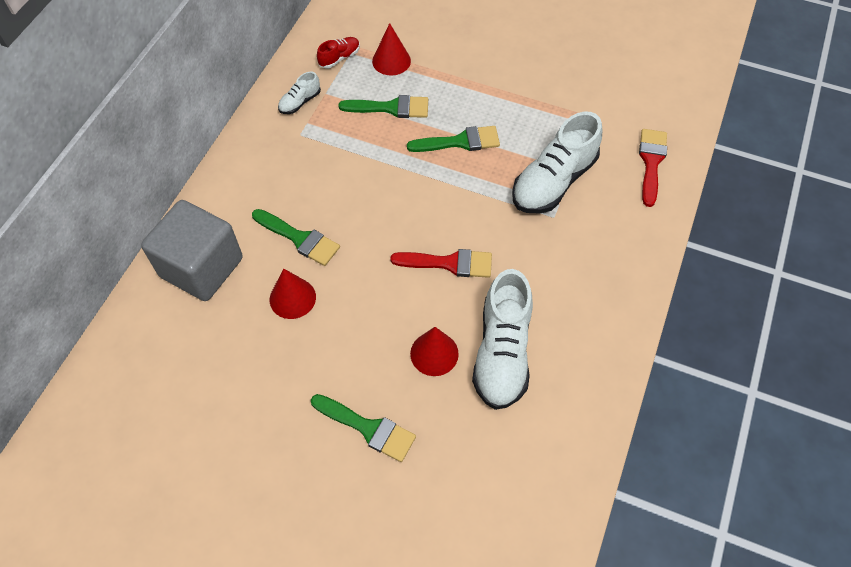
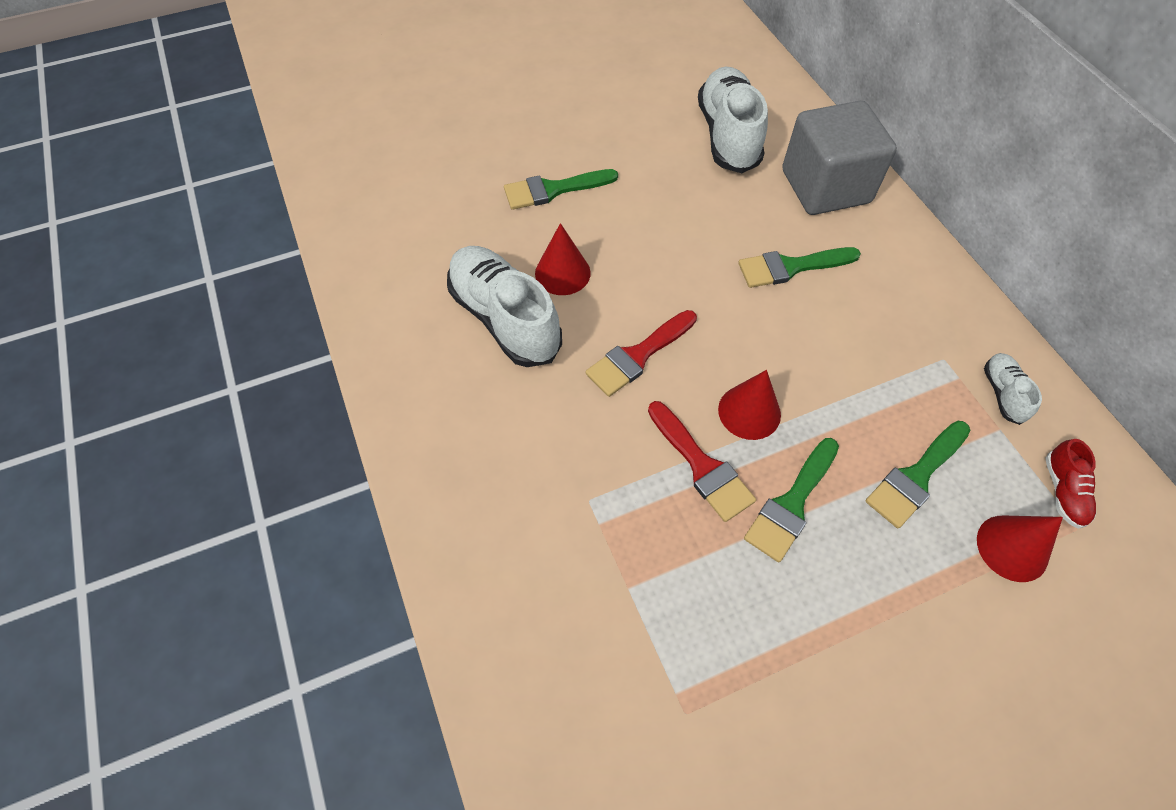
camera: 135 degrees right, 0 degrees up
(292, 298) = (727, 222): red cone -> red cone (749, 412)
(553, 181) = (634, 548): white shoe -> white shoe (728, 136)
(651, 162) = (541, 703): red brush -> red brush (702, 466)

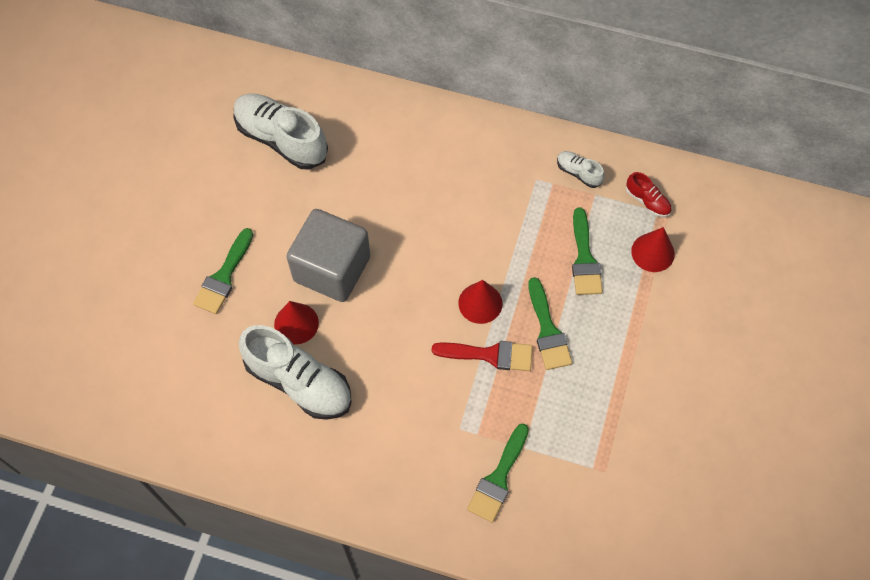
camera: 50 degrees left, 5 degrees up
(505, 318) = (299, 382): white shoe -> white shoe turned 150 degrees counterclockwise
(638, 356) = (394, 330): red brush -> none
(791, 267) = (411, 197): green brush -> green brush (498, 478)
(825, 187) = (374, 125): grey cube -> grey cube (332, 269)

